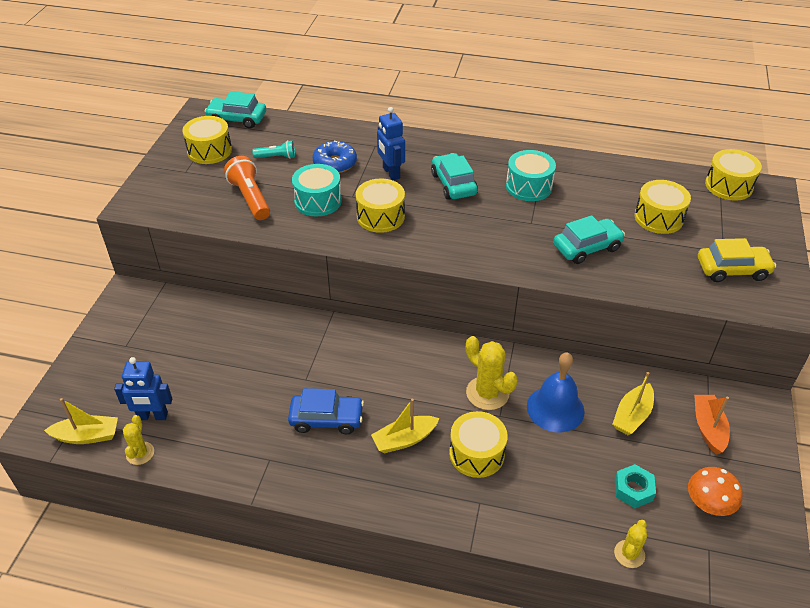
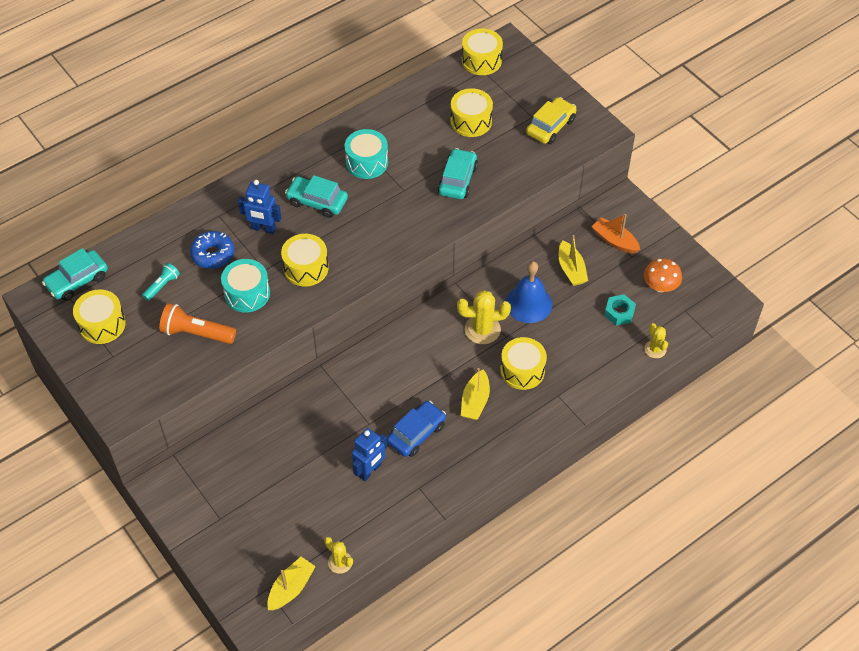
camera: 50 degrees left, 10 degrees up
(152, 416) = (312, 537): blue robot -> blue robot (370, 471)

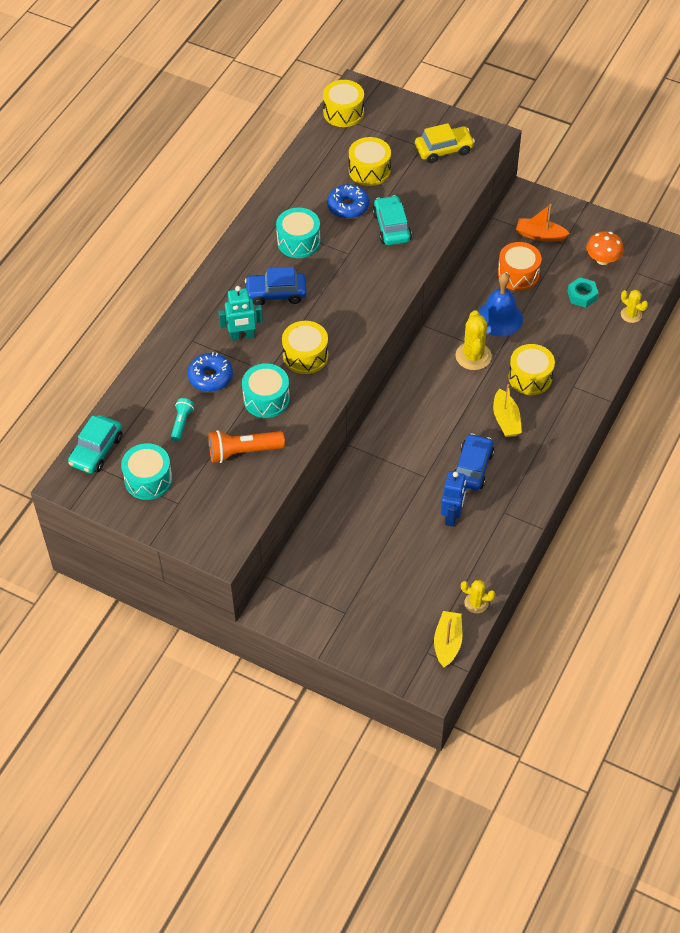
camera: 25 degrees left, 0 degrees up
(102, 324) = (148, 479): yellow drum -> turquoise drum
(263, 228) = (242, 336): blue robot -> turquoise robot
(317, 202) = (276, 293): turquoise car -> blue car
(430, 147) = (348, 206): none -> blue donut
(482, 329) = (473, 356): yellow cactus -> yellow cactus turned 60 degrees counterclockwise
(550, 126) = (444, 149): yellow car -> yellow car turned 60 degrees clockwise
(571, 269) = (518, 274): yellow boat -> orange drum

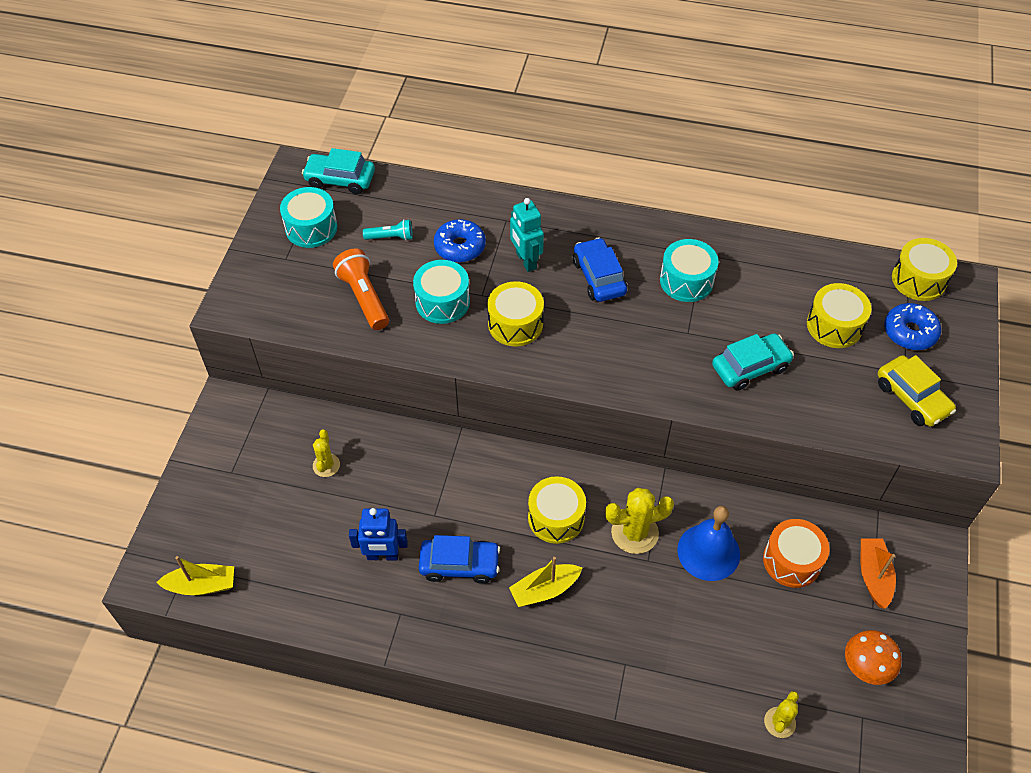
camera: 75 degrees right, 0 degrees up
(348, 206) = (764, 316): blue donut -> blue donut (909, 332)
(476, 603) = (261, 606): yellow cactus -> yellow cactus (326, 465)
(530, 377) = (622, 606): yellow drum -> yellow drum (556, 518)
(582, 295) = (788, 649): turquoise nut -> none

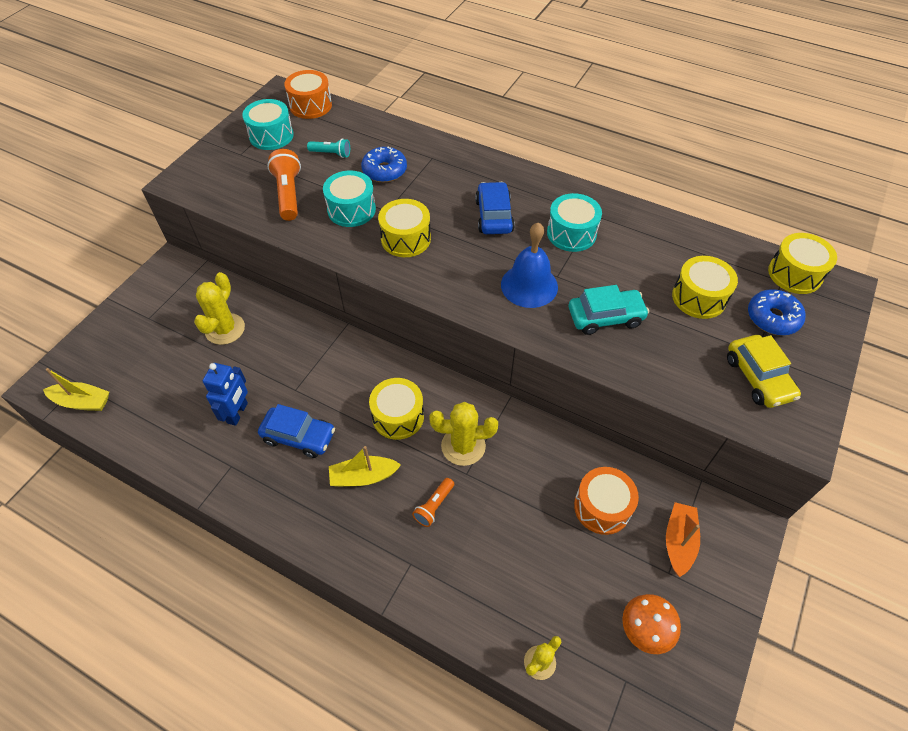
camera: 15 degrees right, 0 degrees up
(326, 465) = (225, 329): yellow cactus -> yellow cactus, size x1.66
(340, 180) = (310, 105): turquoise car -> orange drum
(382, 555) = (238, 413): blue robot -> blue robot turned 90 degrees counterclockwise
(526, 261) = (435, 191): turquoise robot -> none
(627, 601) = (434, 506): none -> orange flashlight
(708, 552) = (525, 479): blue bell -> blue bell (529, 285)

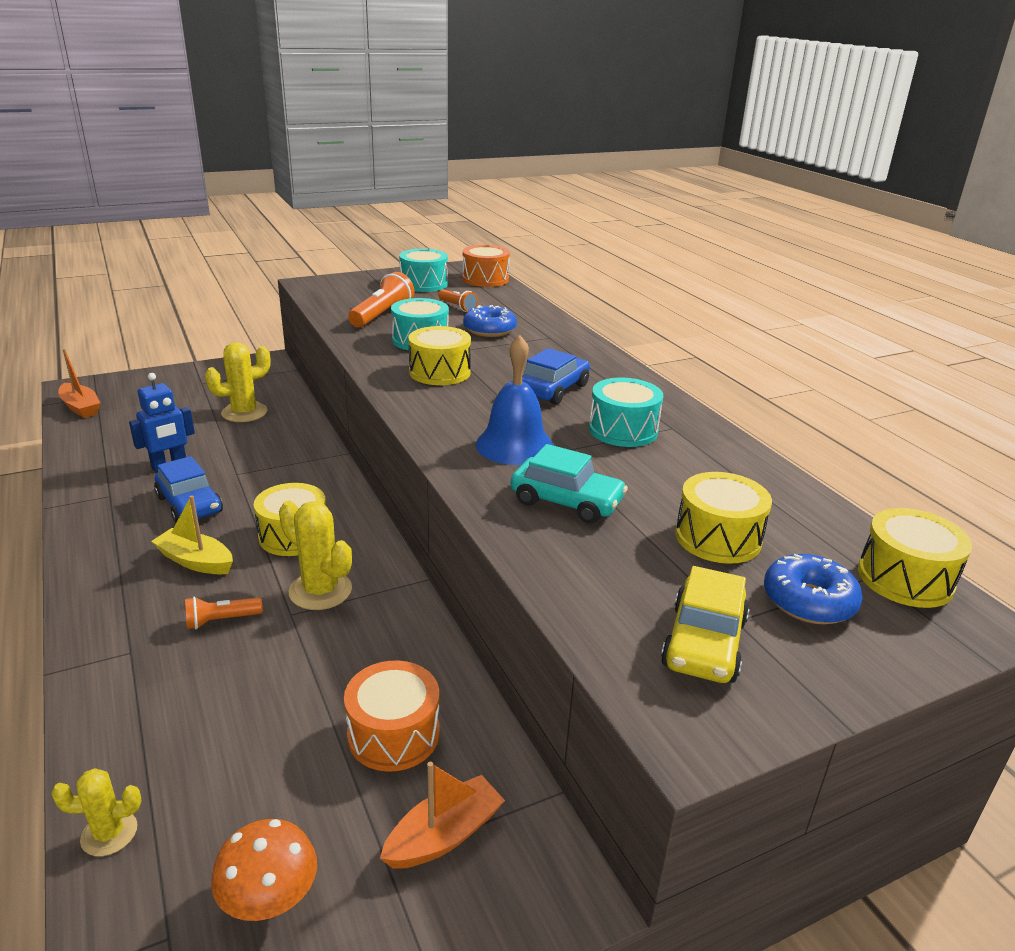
camera: 35 degrees right, 25 degrees down
(82, 402) = (81, 407): yellow boat -> orange boat
(331, 154) = (458, 307): turquoise flashlight -> orange flashlight

